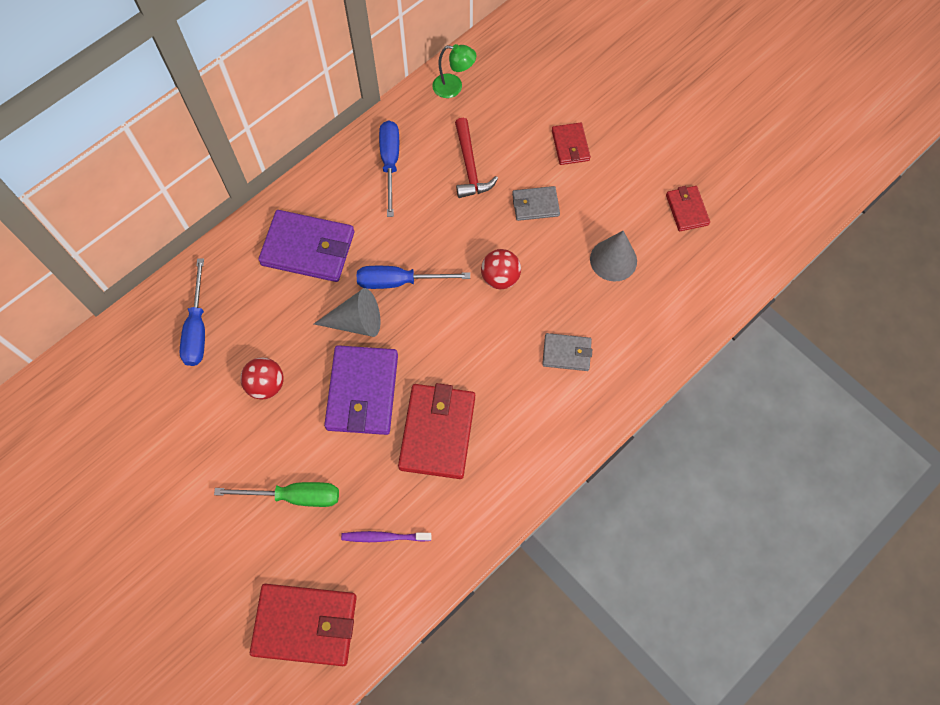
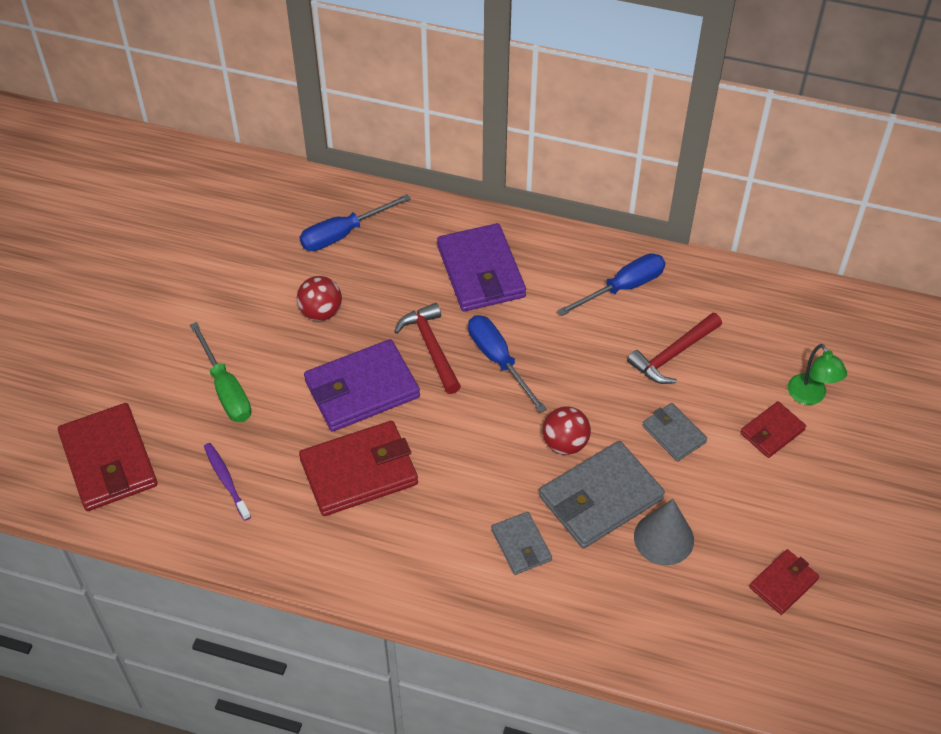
camera: 60 degrees right, 15 degrees down
(356, 322) = (431, 347): grey cone -> red hammer
(454, 87) = (754, 296): green lamp -> green lamp (810, 396)
(559, 280) = (601, 498): none -> grey wallet

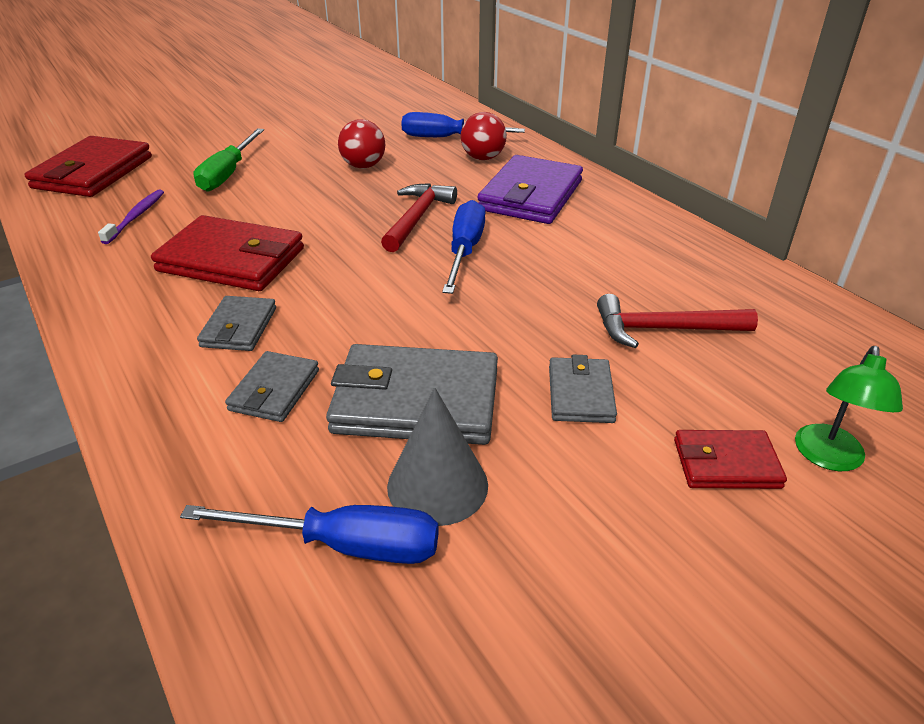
camera: 40 degrees right, 15 degrees down
(362, 389) = (321, 216): purple wallet -> none
(442, 519) = (239, 327): none -> grey wallet
(565, 443) = (443, 337): red ball -> red ball (483, 158)
(623, 288) = (665, 259): blue screwdriver -> blue screwdriver (343, 545)
(783, 583) = (544, 662): red wallet -> none

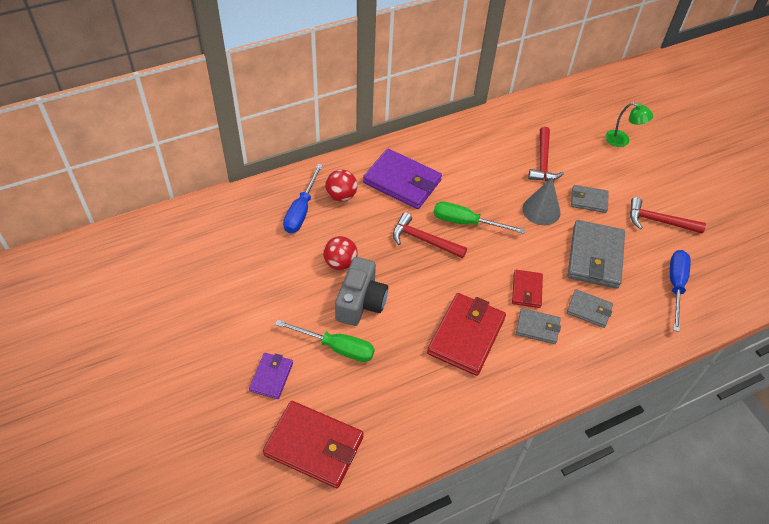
camera: 85 degrees left, 15 degrees up
(136, 217) = (400, 400): purple toothbrush -> none
(194, 144) = (271, 377): none -> purple wallet
(299, 182) = (360, 302): none -> grey camera
(437, 485) = (644, 255): grey cone -> grey cone (541, 210)
(465, 251) = (466, 222): blue screwdriver -> green screwdriver
(561, 522) = (659, 221): none -> red hammer
(726, 464) = (627, 168): red wallet -> red wallet (526, 290)

